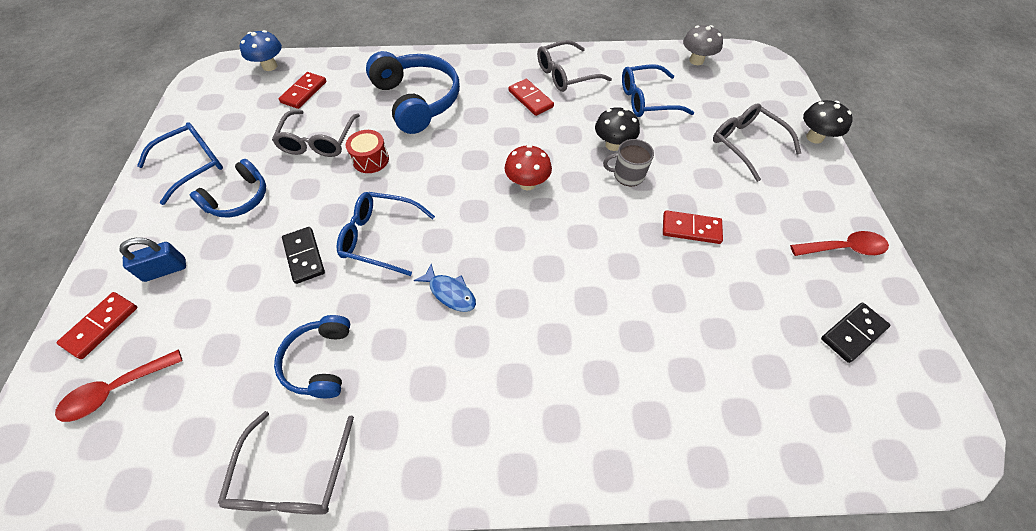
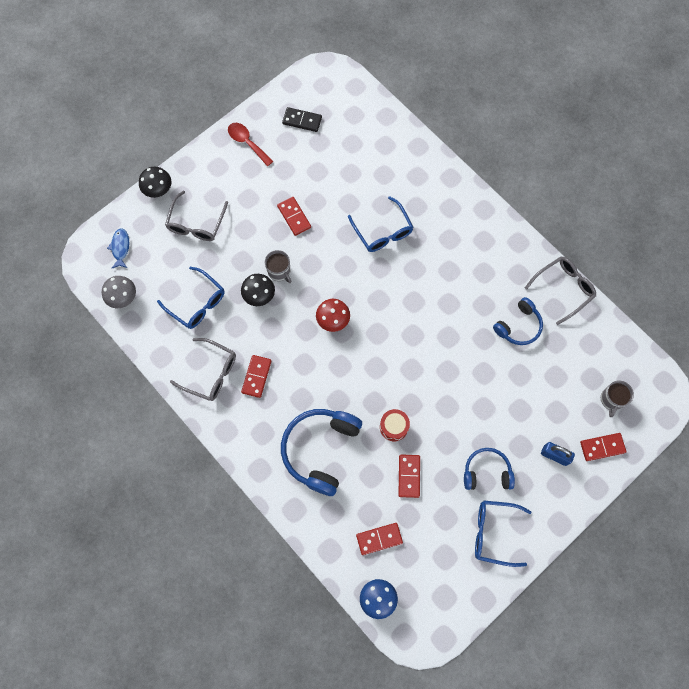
camera: 130 degrees left, 15 degrees up
(115, 391) = (611, 400): red spoon -> grey mug
(304, 256) = (482, 392): black domino -> none
(318, 141) = (409, 476): grey glasses -> red domino
(380, 237) = (437, 365): blue glasses -> blue glasses (382, 231)
(450, 293) = (435, 301): blue fish -> blue fish (120, 248)

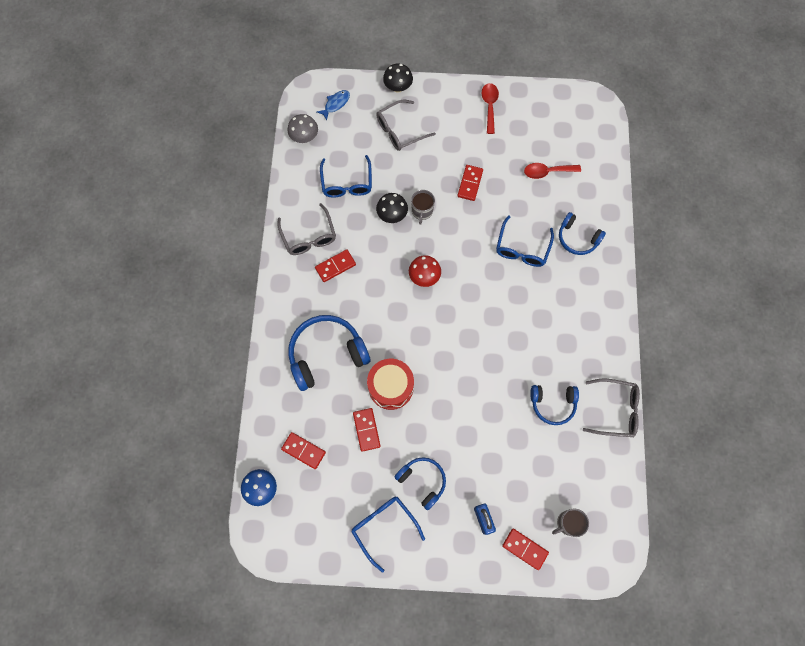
camera: 45 degrees right, 0 degrees up
(302, 121) = (543, 123): black domino -> none
(342, 156) = (547, 172): none -> red spoon
(394, 427) = (391, 387): red drum -> red drum, size x1.64
(409, 476) = (366, 430): red domino -> red domino turned 60 degrees counterclockwise
(414, 187) = (577, 238): none -> blue headphones

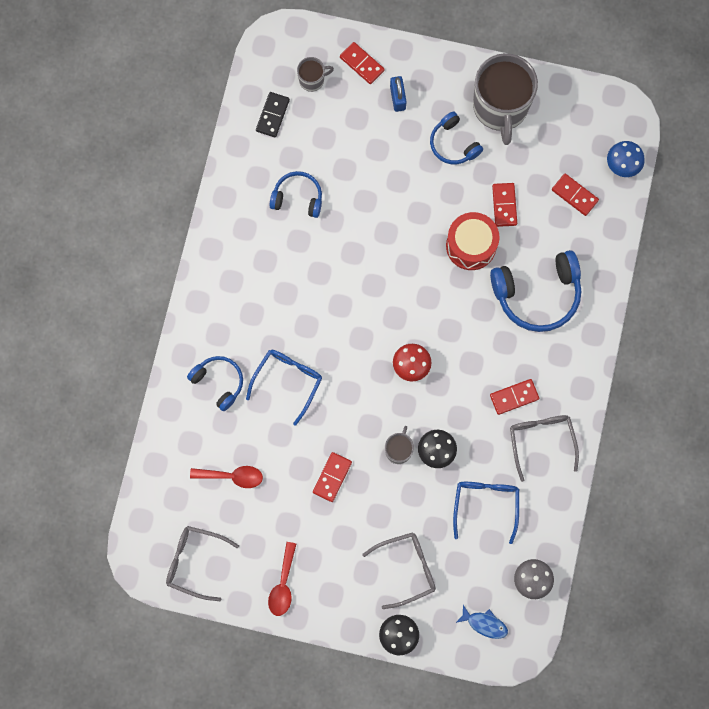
camera: 170 degrees left, 5 degrees up
(336, 104) = (484, 624): blue fish -> blue fish turned 120 degrees counterclockwise
(384, 527) = (500, 107): blue glasses -> grey mug
(595, 479) = (273, 115): none -> black domino
(615, 410) = (232, 180): grey glasses -> grey glasses (195, 562)

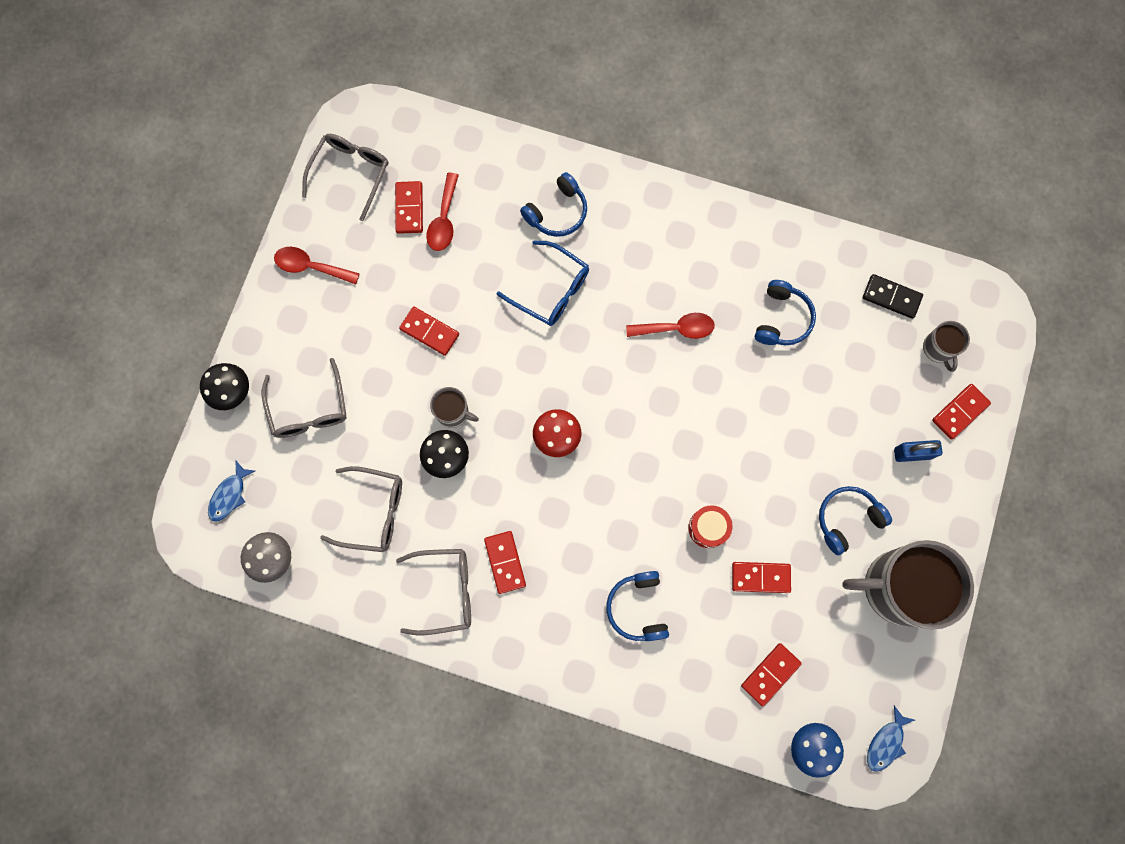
camera: 95 degrees right, 0 degrees up
(224, 507) = (409, 208): none -> red domino
(312, 279) = (676, 329): none -> red spoon
(471, 246) = (708, 528): red drum -> red drum, size x0.61
(485, 505) = (373, 512): blue glasses -> grey glasses
(537, 294) = (638, 607): blue headphones -> blue headphones, size x0.59
(613, 113) = (885, 742): none -> blue fish

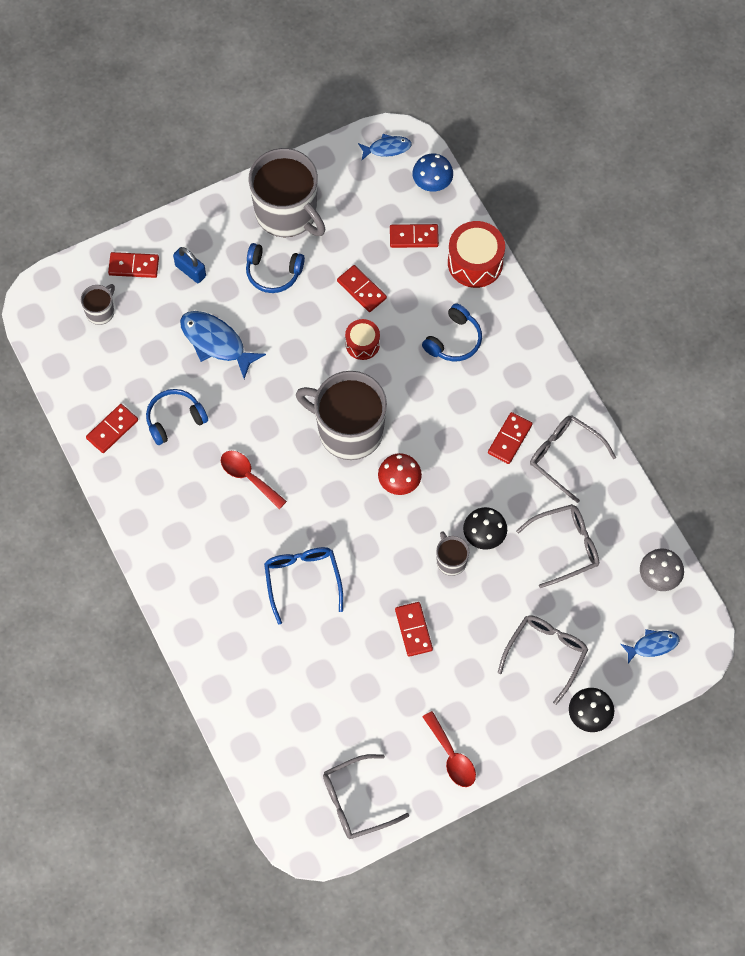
camera: 135 degrees left, 10 degrees down
(373, 512) = (565, 546): grey glasses -> grey glasses turned 105 degrees clockwise
(409, 208) = (340, 733): red domino -> red domino (112, 429)
(444, 220) = (324, 700): red spoon -> none
(557, 212) = (241, 630): blue headphones -> none
(640, 442) = (349, 430): none -> grey mug
(694, 703) = (475, 262): none -> red drum
(823, 412) = (216, 342): none -> blue fish
(891, 297) = (91, 367): black domino -> none

